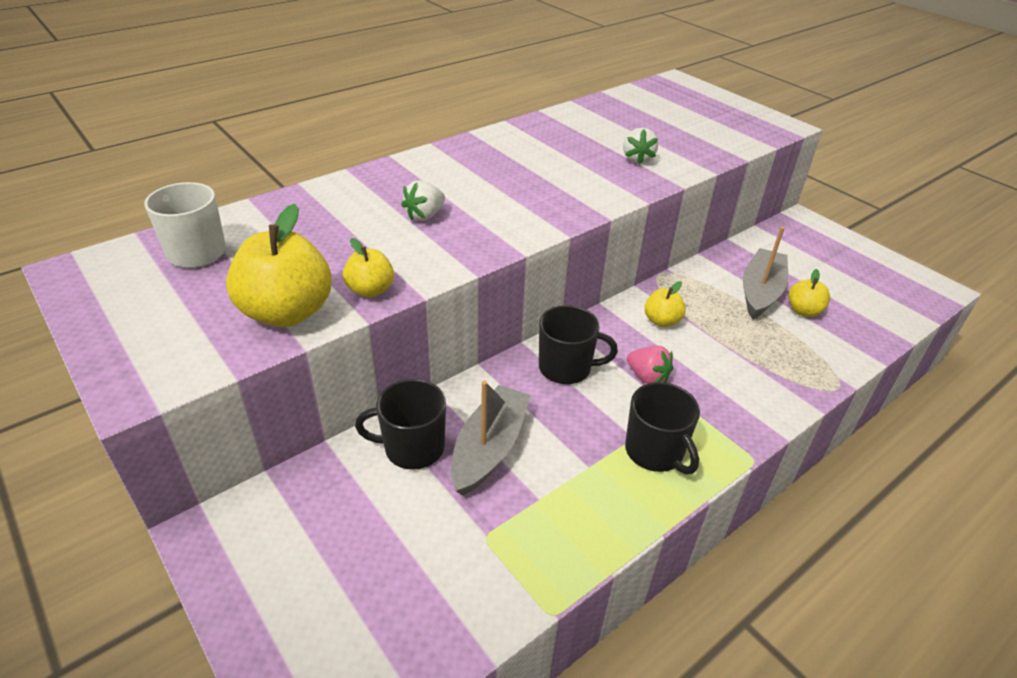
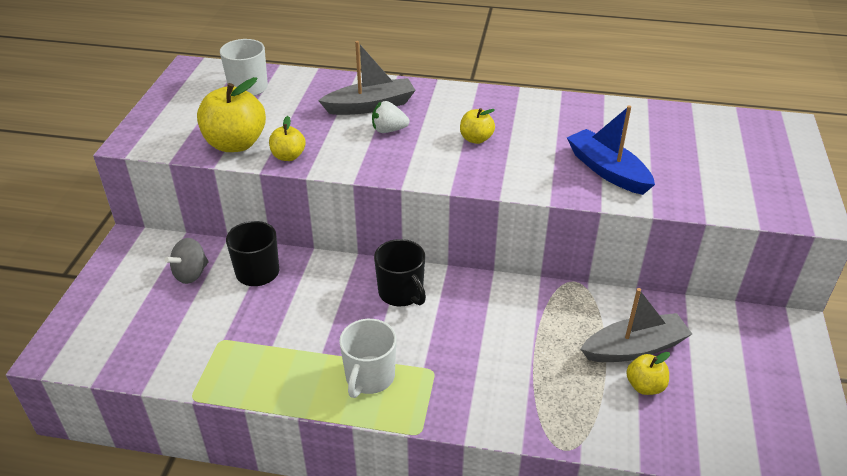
camera: 50 degrees right, 0 degrees up
(345, 504) = (191, 274): none -> grey spinning top
(489, 448) = (290, 301): grey boat -> grey boat (370, 106)
(637, 159) = (607, 170): white strawberry -> blue boat
(647, 377) = (441, 336): pink strawberry -> none
(655, 452) = (369, 377): black mug -> white mug
(661, 321) = (515, 311): yellow apple -> yellow apple (476, 139)

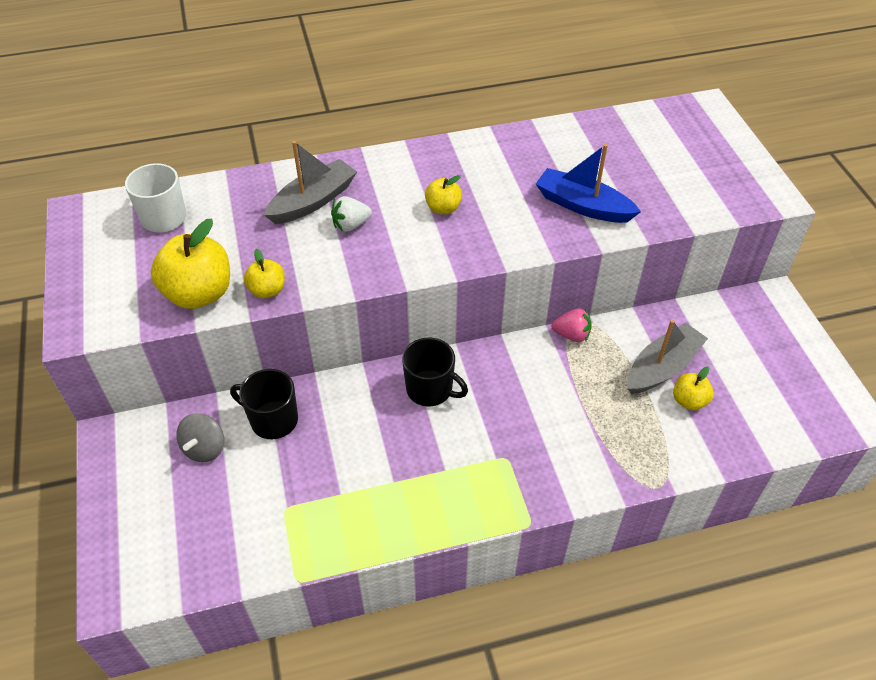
camera: 25 degrees left, 10 degrees up
(369, 377) = (453, 488): white mug -> none
(560, 292) = (571, 335): none -> pink strawberry

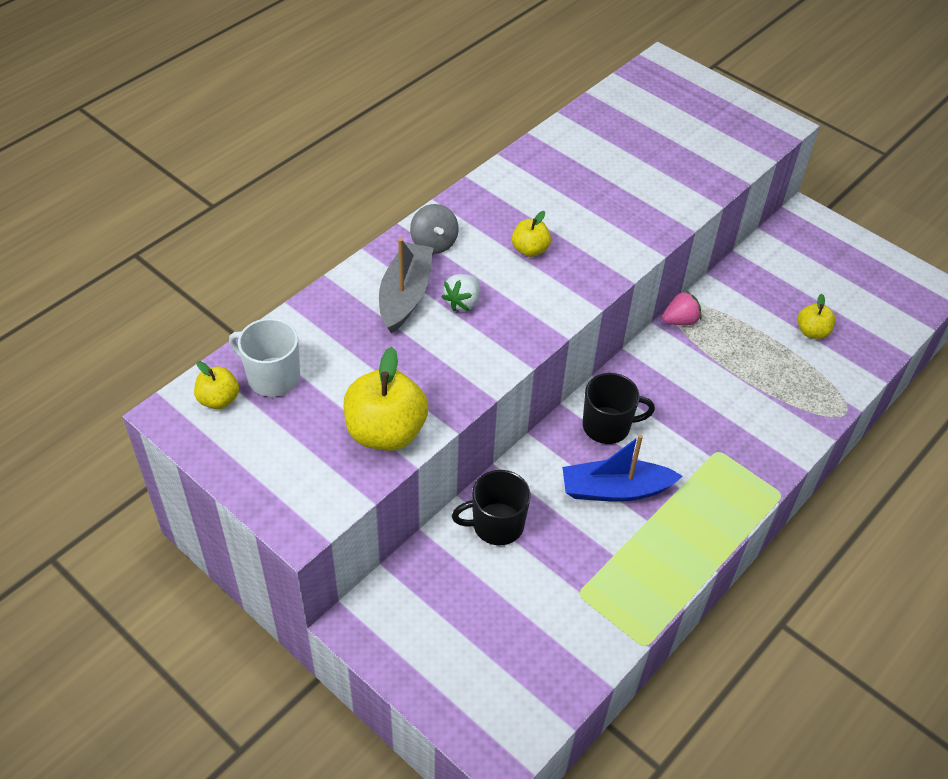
camera: 35 degrees left, 0 degrees up
(204, 448) = (458, 583): grey spinning top -> grey spinning top (434, 243)
(267, 290) = (447, 398): yellow apple -> yellow apple (219, 399)
(583, 206) = (644, 196): blue boat -> blue boat (615, 490)
(662, 367) = (771, 314): grey boat -> none

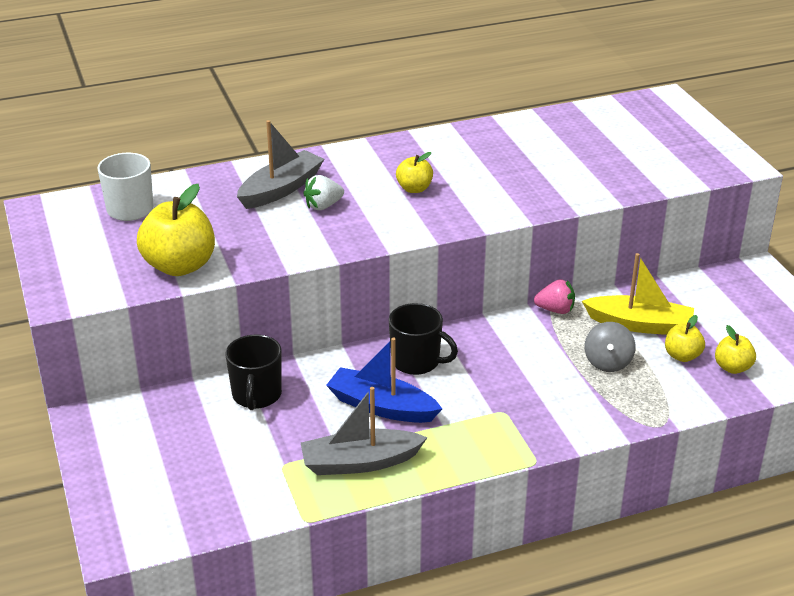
camera: 30 degrees right, 15 degrees down
(219, 399) = (78, 210): yellow apple -> yellow apple (732, 367)
(434, 243) = (337, 164): grey spinning top -> grey spinning top (607, 362)
(496, 525) = (256, 395): black mug -> black mug turned 105 degrees counterclockwise
(642, 560) = (360, 462): none -> grey boat
(757, 310) = (640, 324): none -> yellow boat

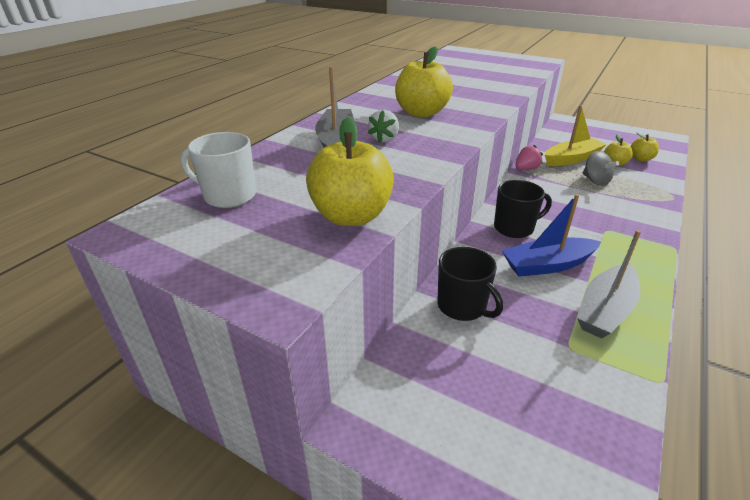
camera: 40 degrees left, 0 degrees up
(414, 189) = (421, 113): yellow apple -> yellow apple, size x1.87

